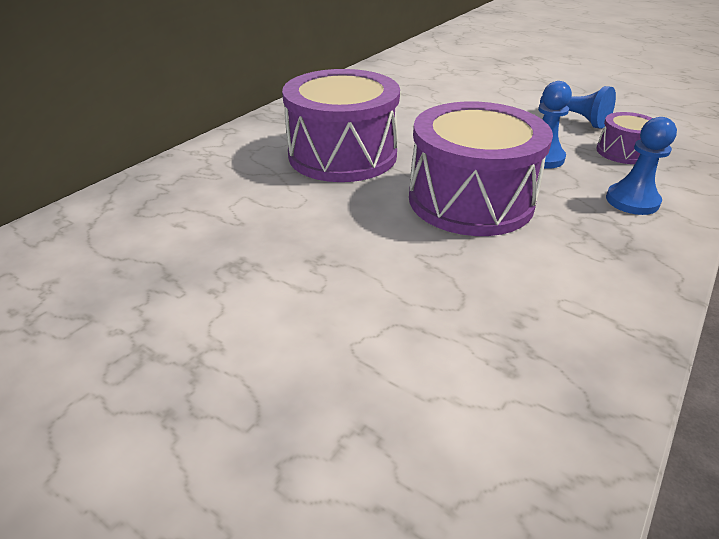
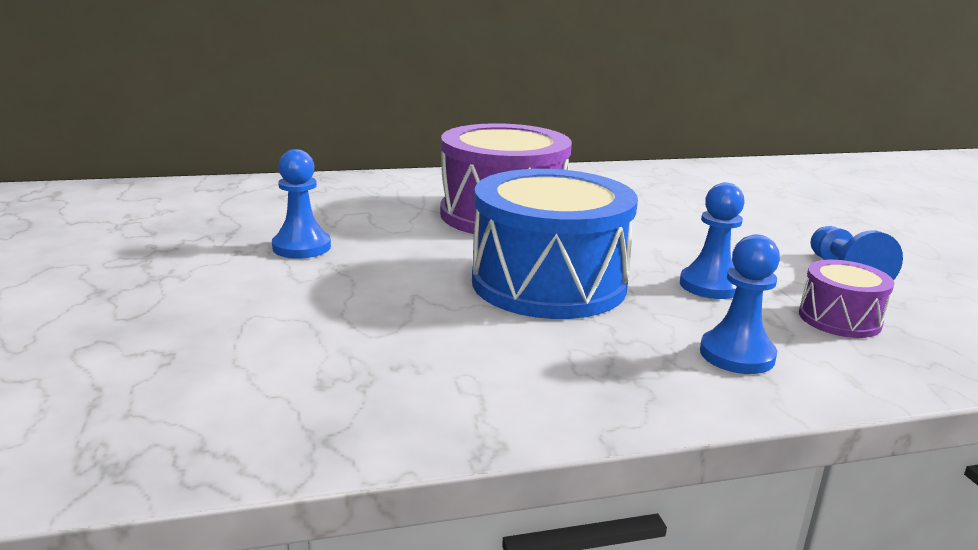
camera: 40 degrees right, 15 degrees down
(259, 257) = (301, 247): none -> blue pawn
(470, 200) = (548, 283): purple drum -> blue drum

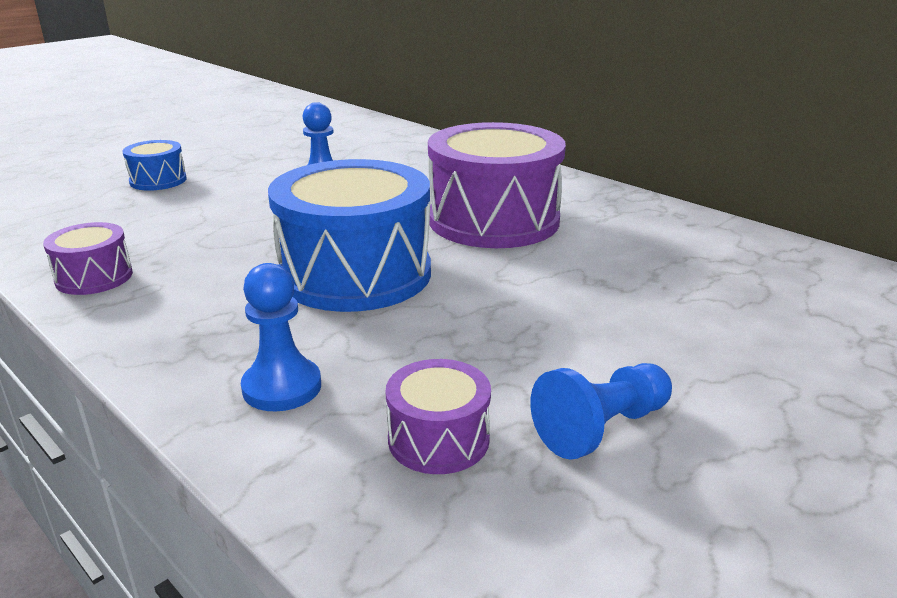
camera: 60 degrees right, 5 degrees up
(108, 322) = (158, 180): none -> blue drum
(394, 410) = (94, 277): none -> purple drum
(710, 285) = (444, 346): blue pawn -> none

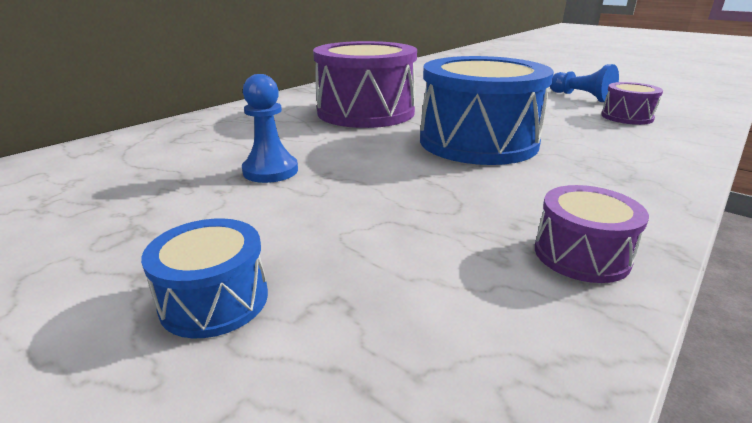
camera: 95 degrees left, 0 degrees up
(282, 387) = (636, 147): blue pawn -> none

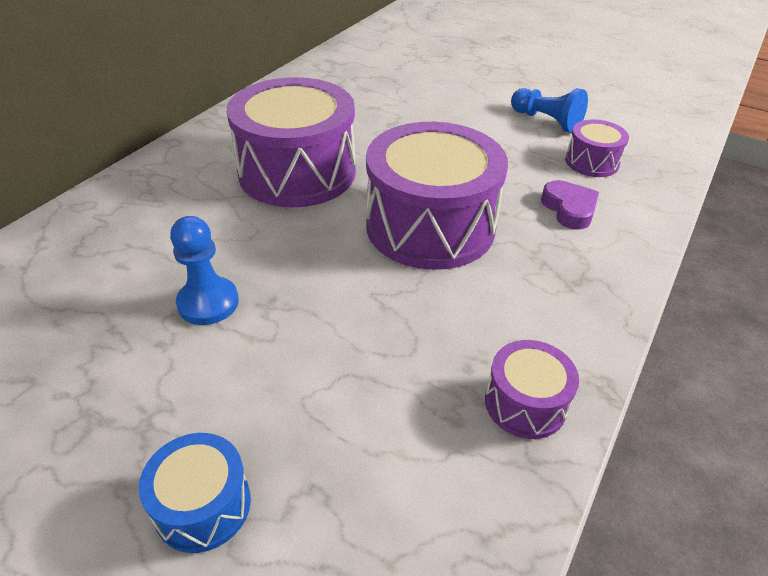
camera: 10 degrees left, 15 degrees up
(478, 142) = (430, 226): blue drum -> purple drum
(610, 139) = (569, 209): none -> purple heart

